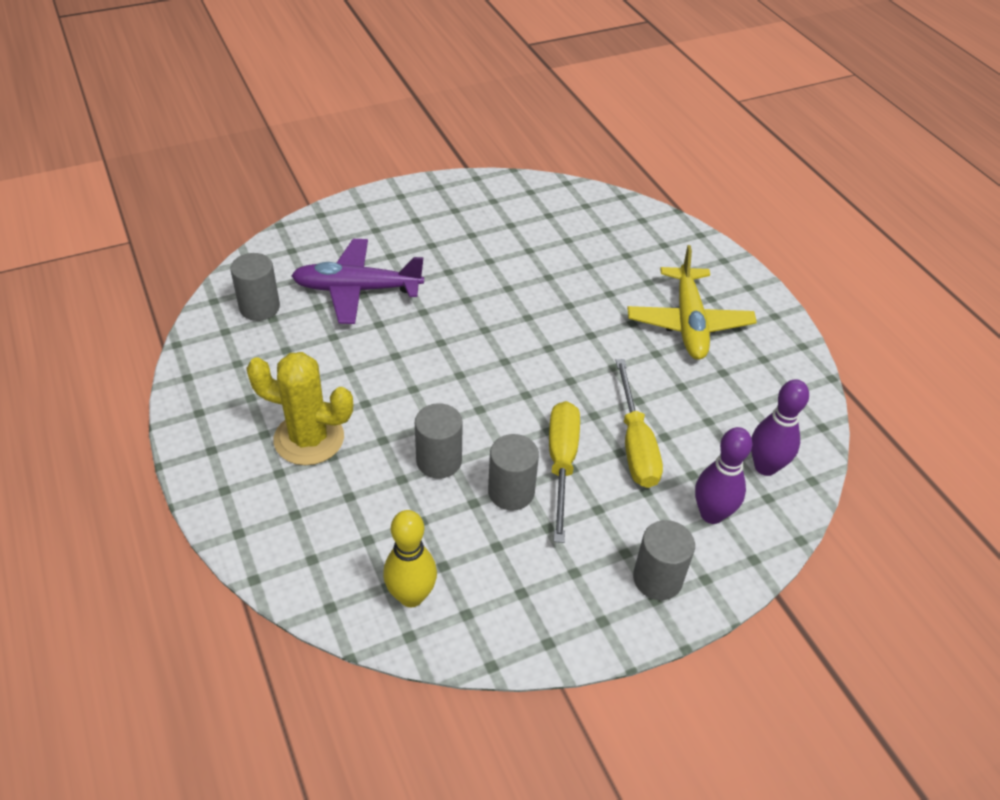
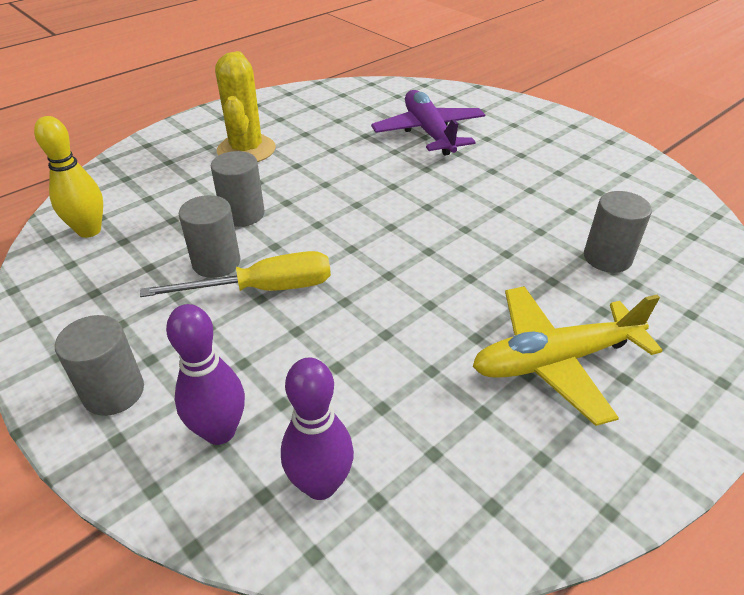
camera: 75 degrees right, 5 degrees down
(259, 307) = (376, 100): grey cylinder -> grey cylinder (607, 258)
(635, 444) = (312, 341): yellow screwdriver -> none

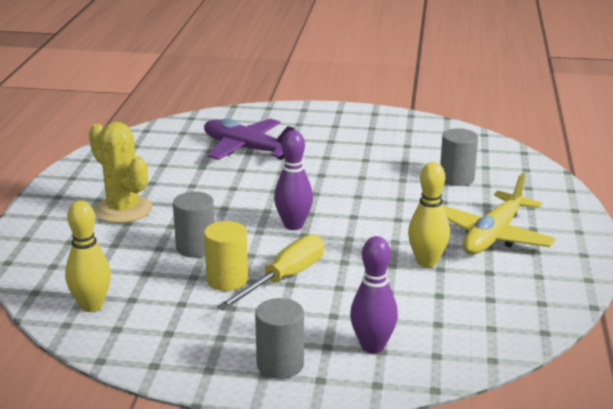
camera: 40 degrees left, 15 degrees down
(216, 262) = (227, 280): grey cylinder -> yellow cylinder
(320, 484) = (457, 337): purple bowling pin -> purple bowling pin (293, 225)
(428, 352) = (427, 262): none -> yellow bowling pin

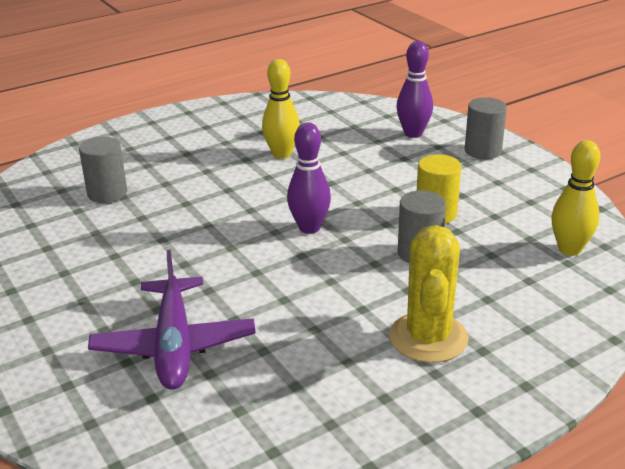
camera: 130 degrees left, 5 degrees up
(284, 278) = (393, 193): yellow screwdriver -> none
(493, 236) = (204, 145): yellow plane -> none

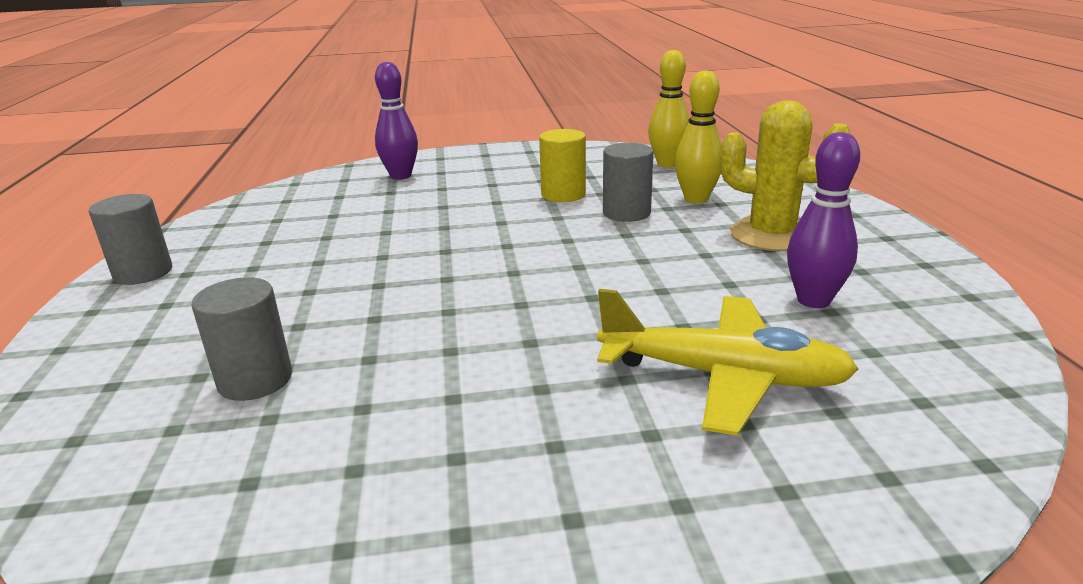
camera: 65 degrees left, 5 degrees down
(174, 345) = (723, 376): purple plane -> yellow plane
(282, 154) = (341, 240): yellow bowling pin -> yellow bowling pin (696, 199)
(309, 228) = (527, 252): purple bowling pin -> purple bowling pin (813, 300)
(483, 151) = (475, 159): grey cylinder -> grey cylinder (143, 273)

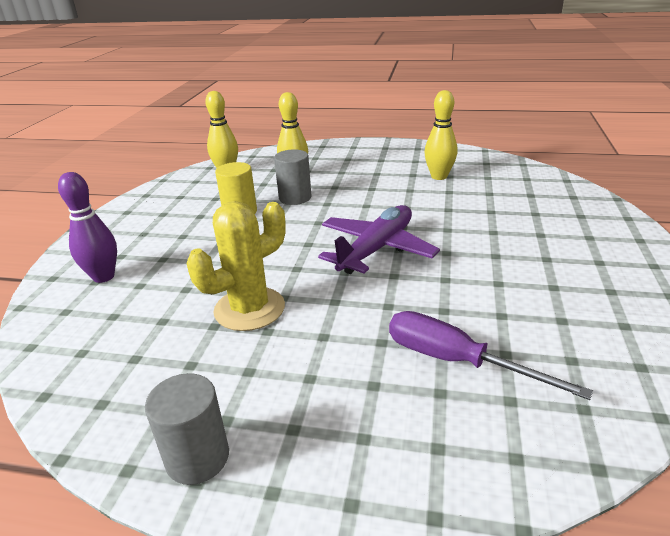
camera: 70 degrees left, 5 degrees up
(255, 380) = (456, 361): grey cylinder -> purple screwdriver
(513, 288) = (376, 249): none -> purple plane
(723, 376) = (499, 210): yellow plane -> none
(771, 235) = (362, 168): yellow cactus -> yellow cactus (249, 309)
(813, 300) = (439, 176): purple bowling pin -> yellow bowling pin

